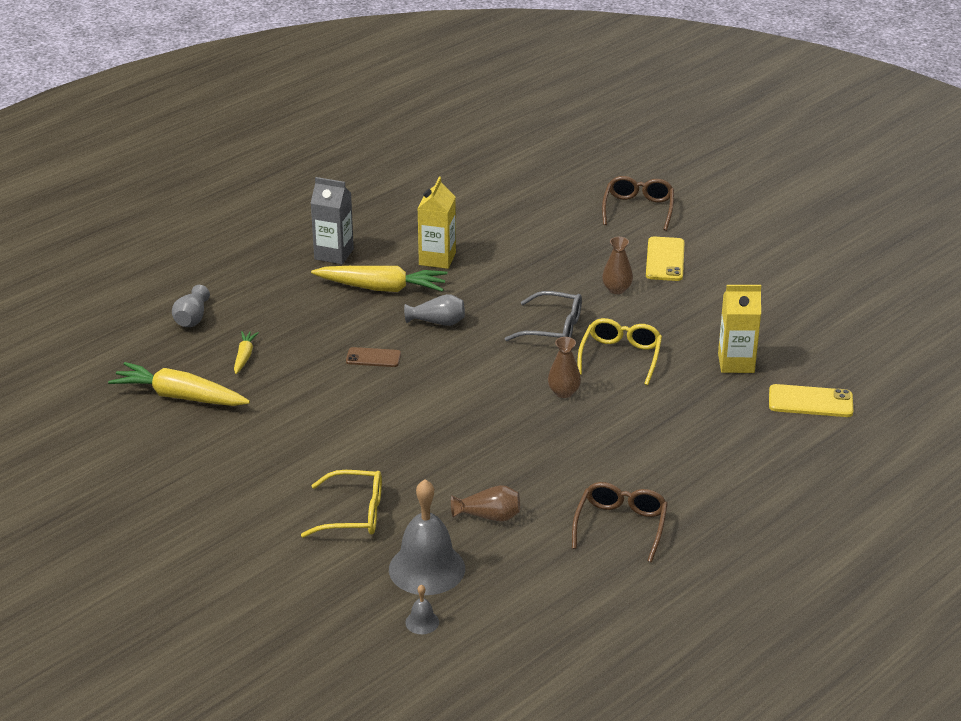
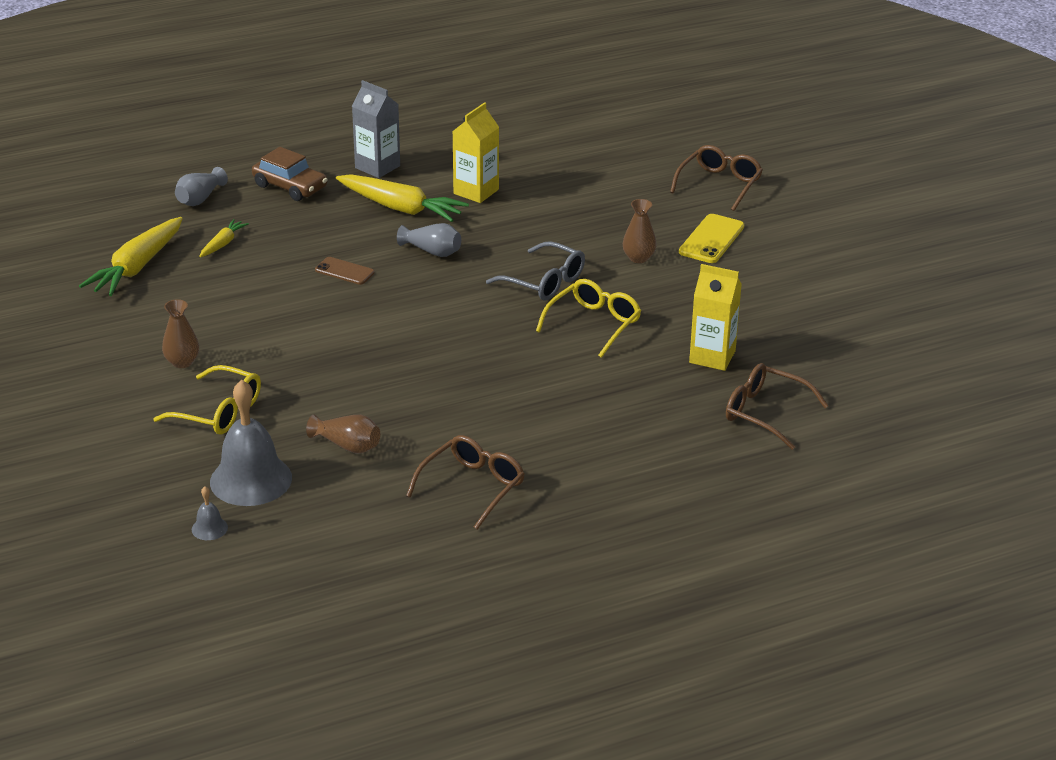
camera: 20 degrees right, 0 degrees up
(180, 396) = (137, 267): yellow carrot -> yellow carrot turned 105 degrees counterclockwise
(267, 289) = (290, 186): none -> brown car
(563, 392) = (509, 345): brown vase -> brown vase (182, 362)
(810, 402) = (765, 413): yellow phone -> brown glasses

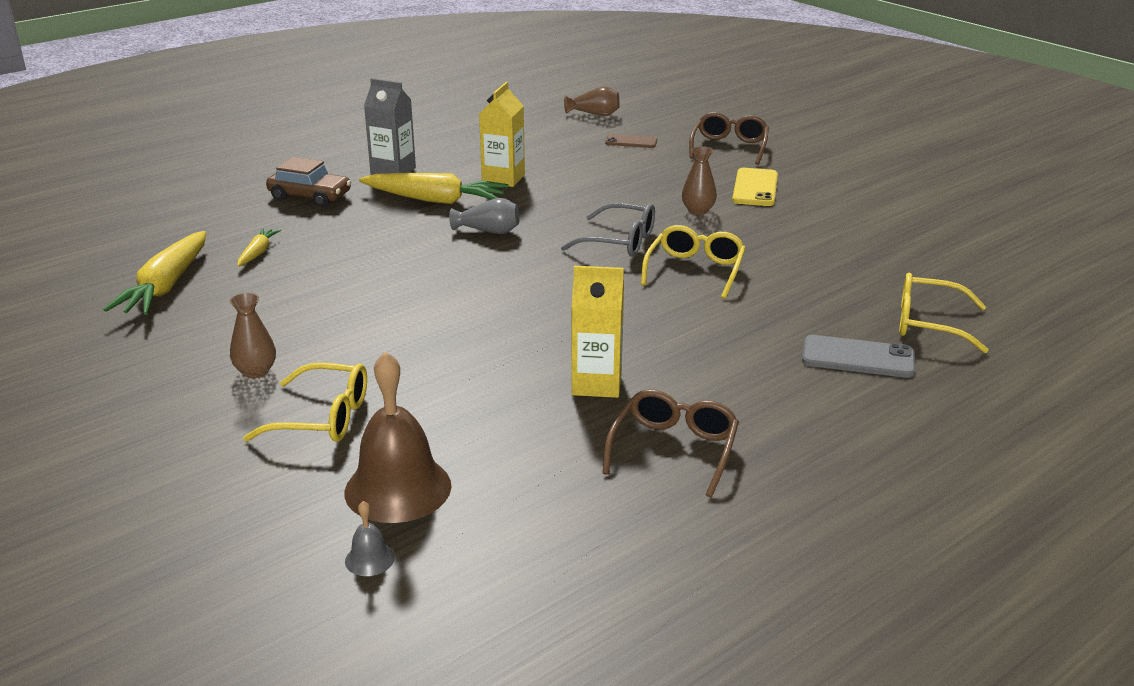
camera: 15 degrees left, 5 degrees down
(200, 199) = (216, 217): grey vase -> none
(251, 479) = (398, 488): grey bell -> brown bell
(344, 271) = (404, 260): brown phone -> brown phone (631, 142)
(347, 445) = (499, 429): brown vase -> brown vase (594, 114)
(678, 434) = (858, 357): none -> grey phone
(712, 357) = (834, 282): yellow carton -> yellow carton (596, 384)
(765, 413) = (928, 324): brown glasses -> yellow glasses

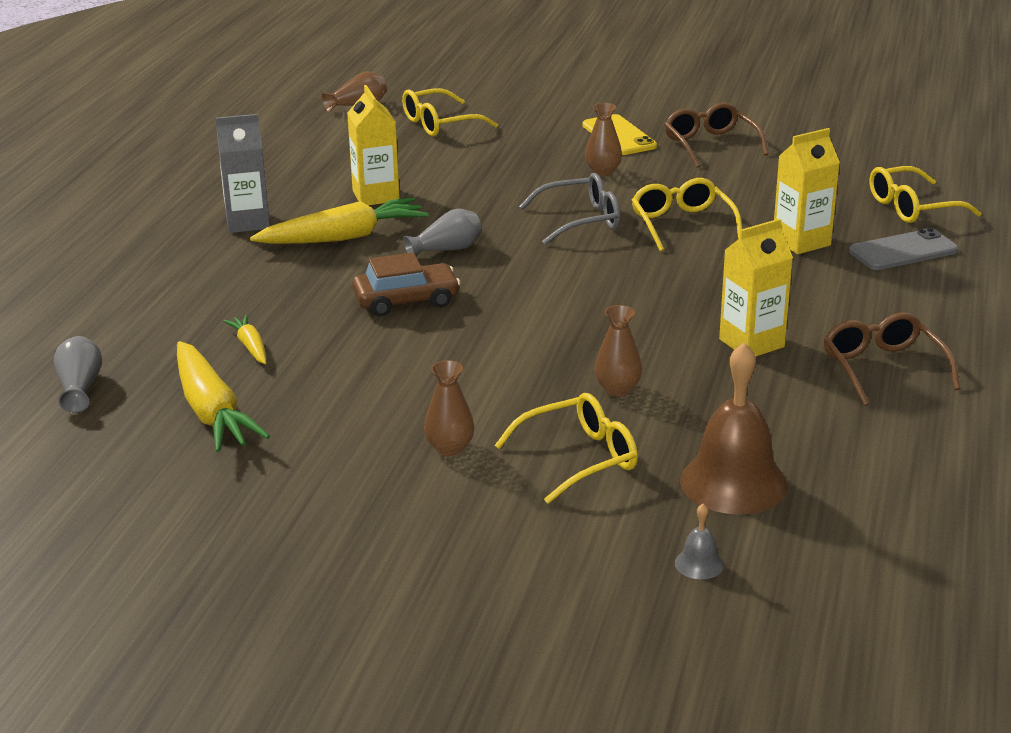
camera: 35 degrees left, 0 degrees up
(126, 243) = (80, 388): none -> grey vase
(310, 196) = (203, 275): brown car -> brown car (406, 300)
(369, 559) = (799, 539): grey bell -> grey bell (699, 564)
(436, 377) = (617, 389): none -> brown vase
(631, 142) = (440, 124): brown phone -> yellow glasses
(729, 147) = (538, 104): brown glasses -> brown glasses (710, 145)
(775, 318) = (801, 242): none -> yellow carton

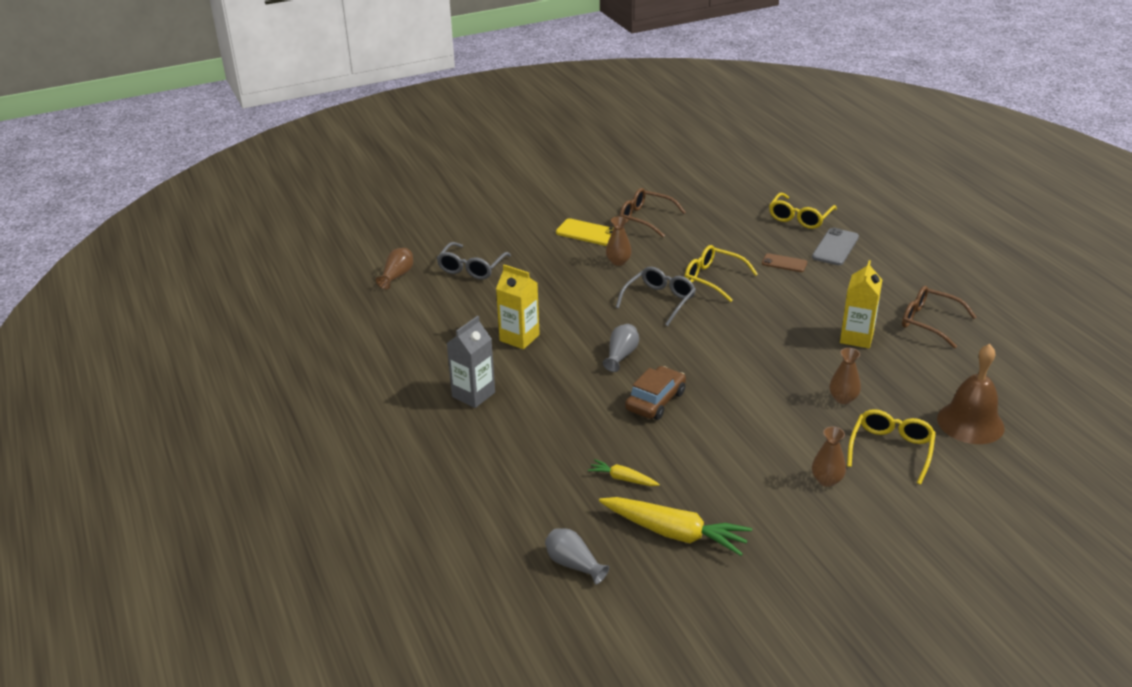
camera: 40 degrees left, 5 degrees up
(344, 237) = (549, 376): yellow carrot -> none
(440, 124) = (471, 268): yellow glasses -> grey glasses
(699, 564) = (1025, 476): grey bell -> none
(801, 242) = (784, 263): yellow carton -> brown phone

